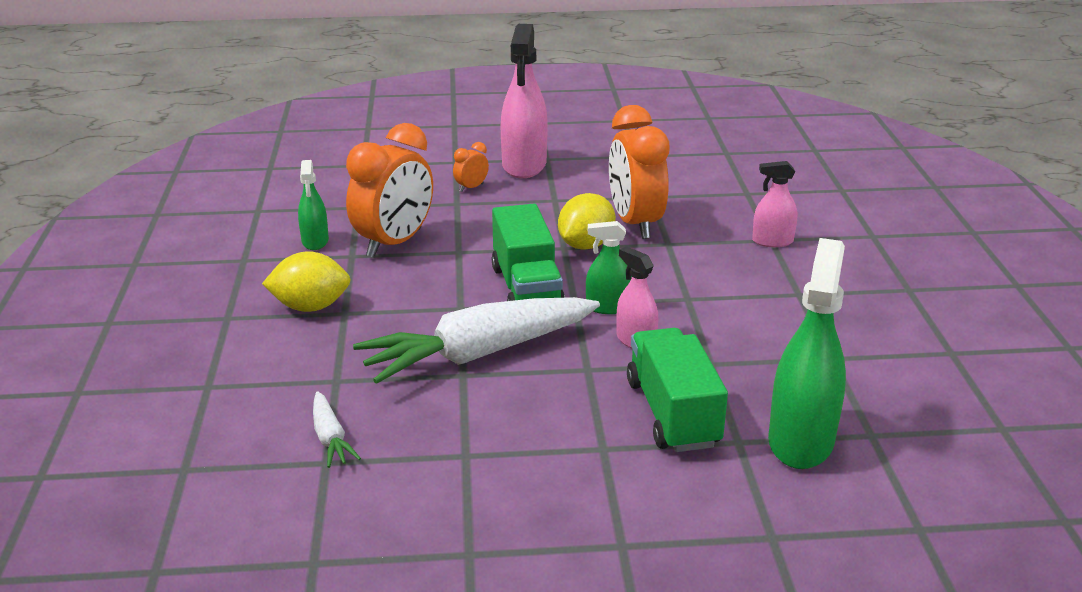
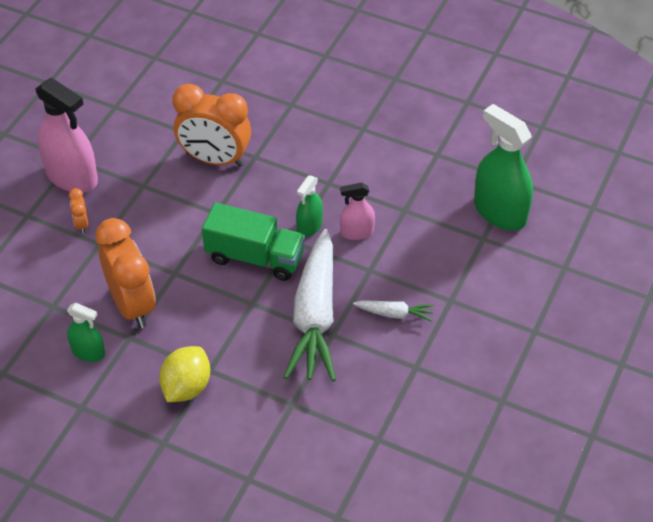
camera: 60 degrees left, 20 degrees up
(330, 438) = (355, 428): white carrot -> white carrot (394, 314)
(586, 245) = (223, 200): yellow lemon -> none
(672, 413) = (440, 253): green truck -> none
(772, 241) = (294, 105): pink spray bottle -> none

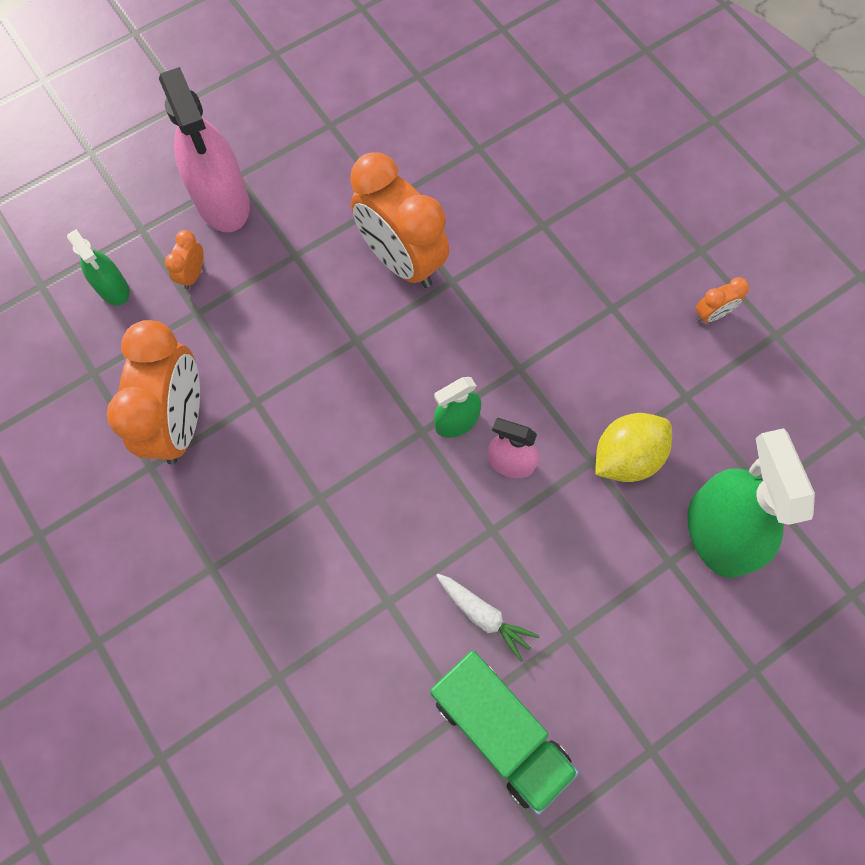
camera: 30 degrees right, 20 degrees up
(88, 352) = (92, 462): green spray bottle -> green spray bottle (113, 288)
(186, 387) = (170, 578): yellow lemon -> yellow lemon (626, 456)
(255, 257) = (363, 432): green truck -> green truck (499, 730)
(315, 316) = (383, 561): white carrot -> none
(423, 108) = (711, 314): none -> orange clock

